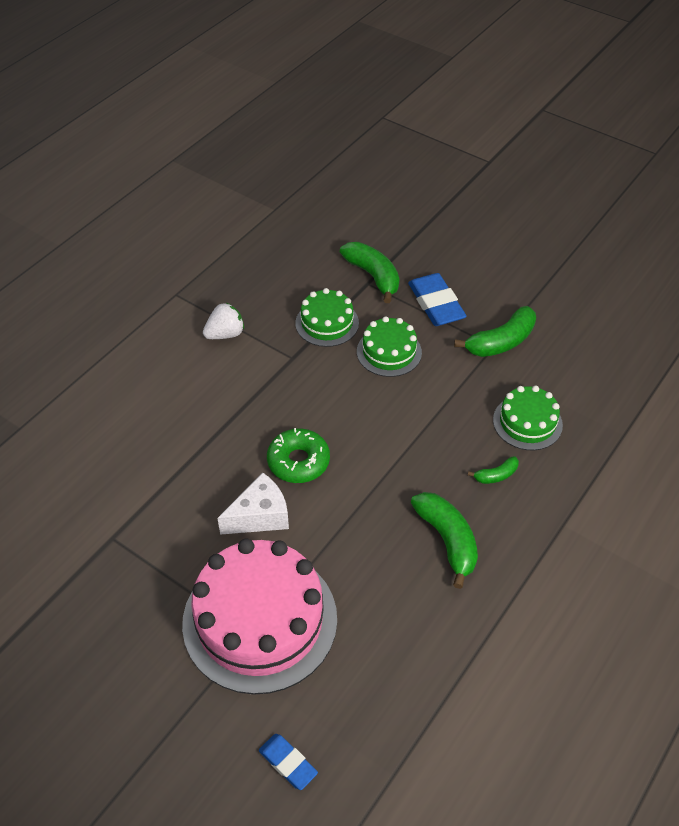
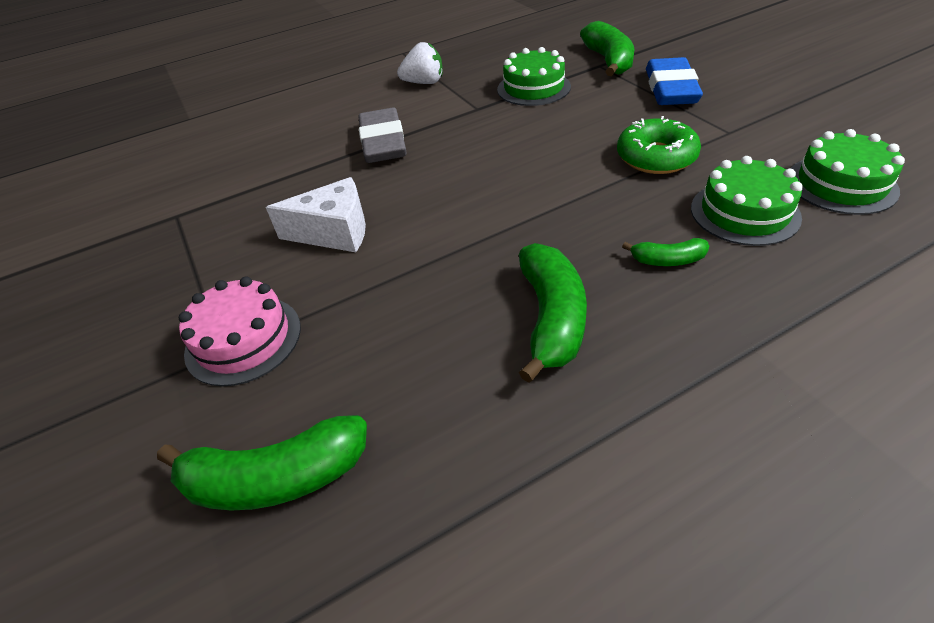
camera: 30 degrees right, 5 degrees down
(236, 415) = (383, 142): none -> grey eraser
(260, 620) = (243, 339): pink cake -> pink cake, size x0.52
(288, 763) = (114, 548): blue eraser -> none
(298, 461) = (417, 192): green donut -> green donut (656, 157)
(389, 352) = (589, 119): green cake -> green cake (841, 184)
(501, 342) = (741, 130): green banana -> green banana (275, 477)

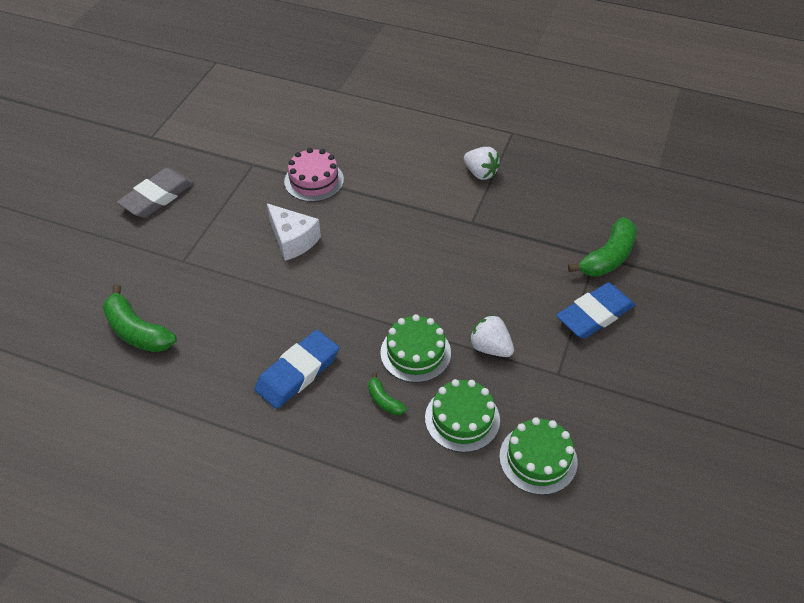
camera: 45 degrees right, 5 degrees up
(243, 339) = (195, 262): pink cake -> pink cake (314, 180)
(383, 142) = (392, 201): grey eraser -> grey eraser (157, 197)
(533, 88) = (526, 236): green cake -> green cake (415, 352)
(551, 318) = (298, 372): green banana -> blue eraser
(656, 157) = (490, 347): green donut -> white strawberry

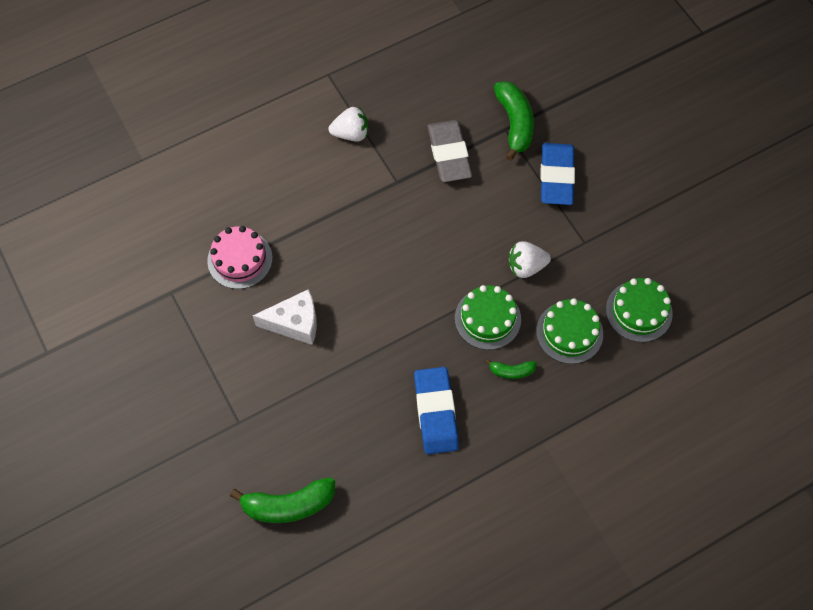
camera: 50 degrees left, 15 degrees up
(157, 197) = (138, 396): grey eraser -> grey eraser (449, 154)

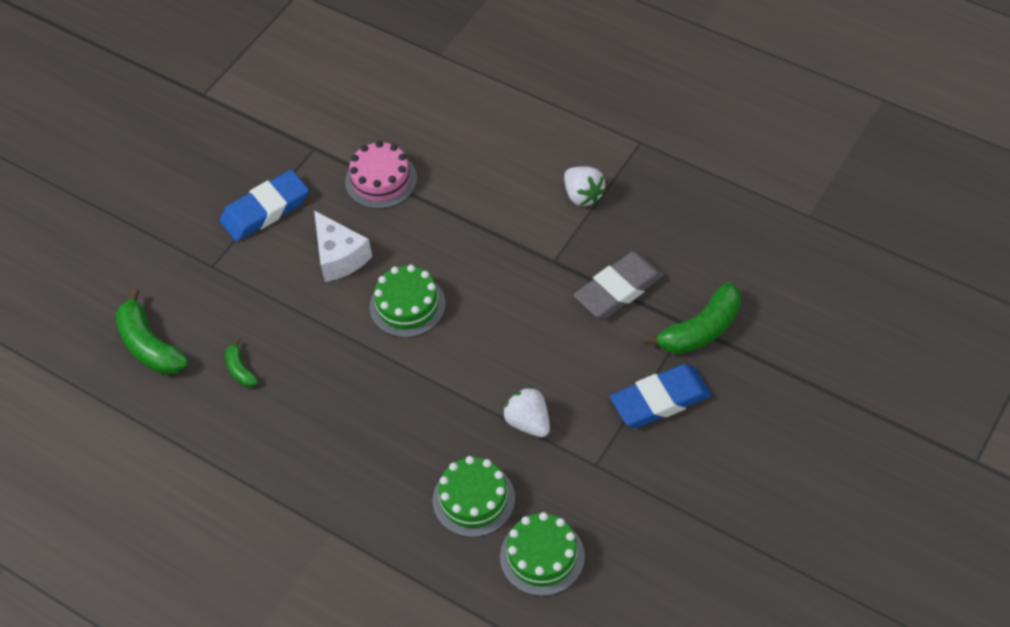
camera: 65 degrees right, 10 degrees down
(435, 412) = (310, 420): blue eraser -> blue eraser (265, 210)
(487, 318) = (443, 416): green cake -> green cake (407, 305)
(511, 371) = (395, 465): green banana -> green banana (240, 369)

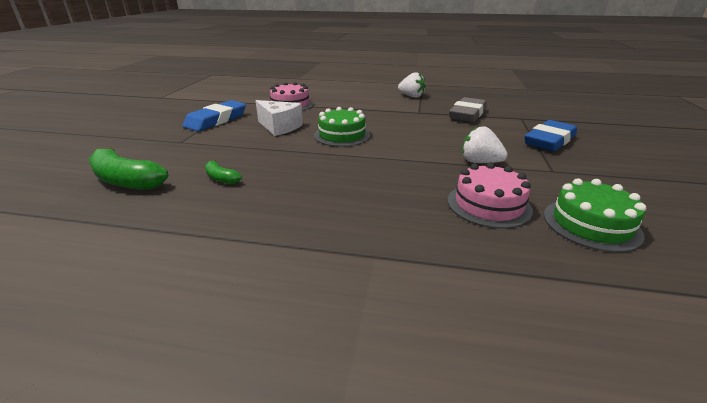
camera: 25 degrees left, 25 degrees down
(473, 499) = (488, 205): green cake -> pink cake
(700, 330) = (531, 118): green banana -> none

